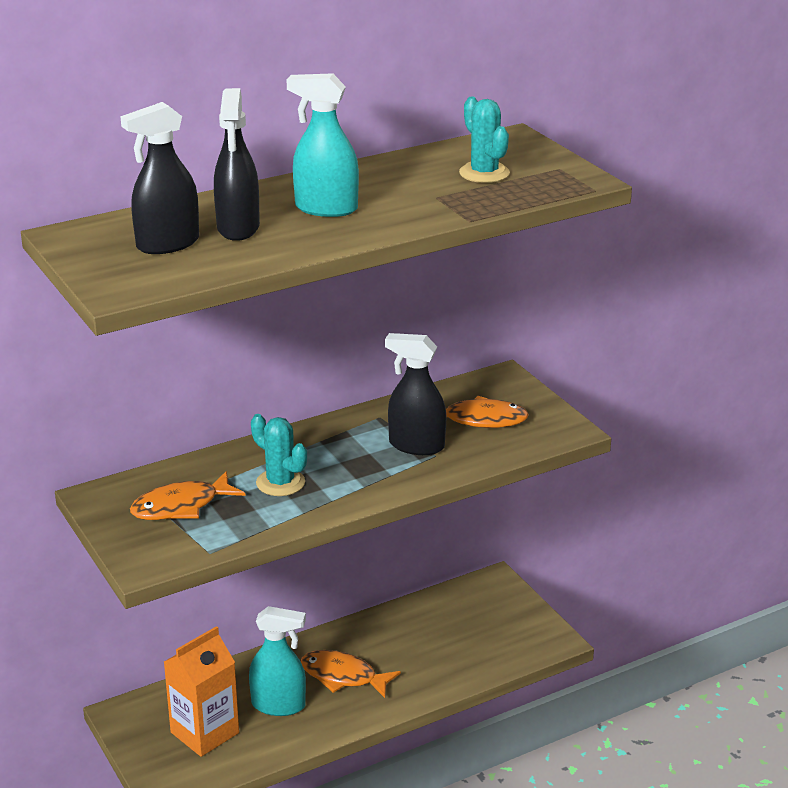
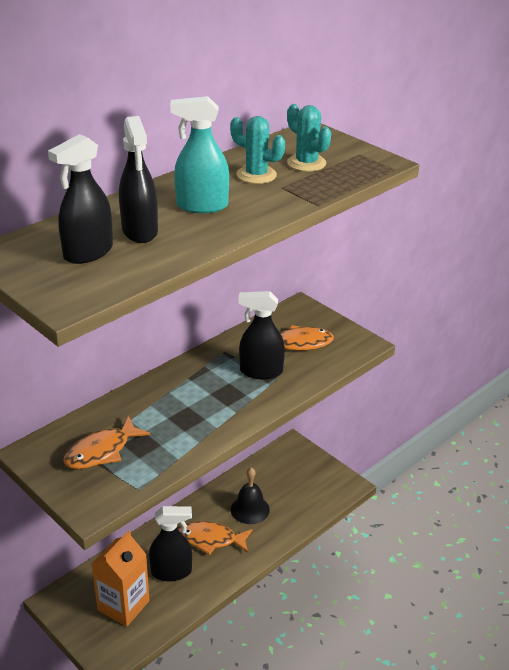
camera: 15 degrees left, 5 degrees up
(279, 705) = (171, 572): turquoise spray bottle -> black spray bottle
(280, 483) = (171, 418): turquoise cactus -> turquoise cactus (256, 175)
(408, 649) = (250, 509): none -> black bell

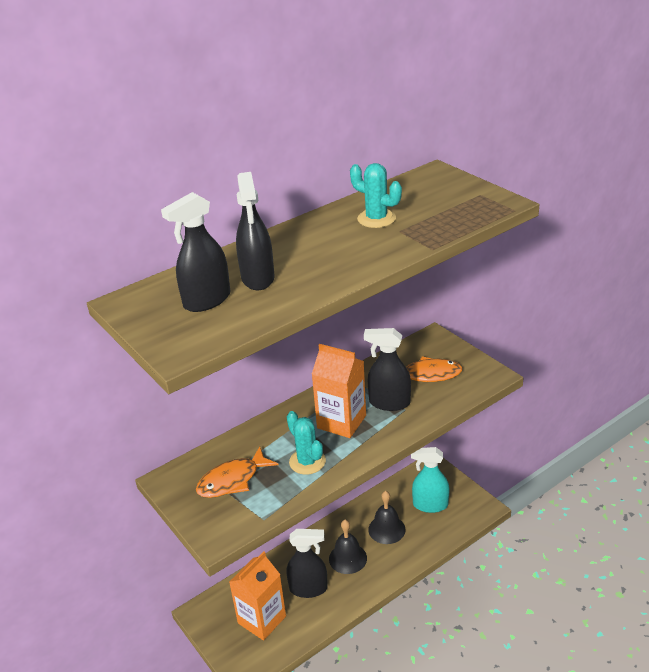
camera: 10 degrees right, 0 degrees up
(201, 206) = (319, 252): turquoise spray bottle -> turquoise spray bottle (430, 505)
(211, 540) = (347, 558): orange fish -> black bell
(212, 391) = (341, 422): none -> orange carton
(306, 163) = (427, 205): turquoise cactus -> turquoise cactus (307, 461)

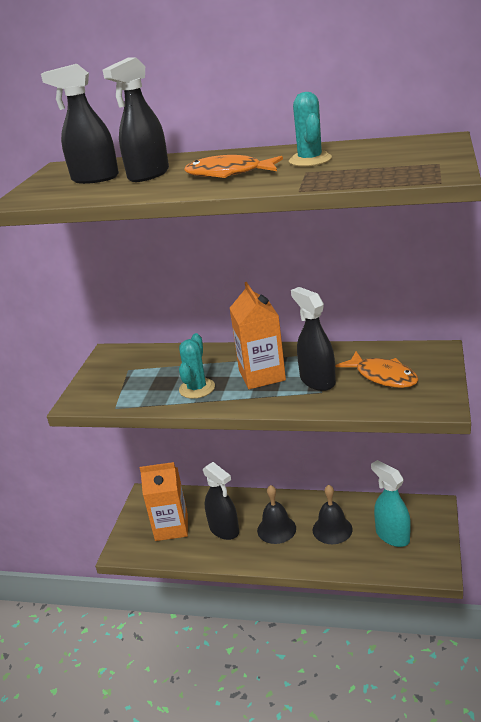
camera: 50 degrees right, 5 degrees down
(232, 480) = (138, 374): orange fish -> orange fish (228, 174)

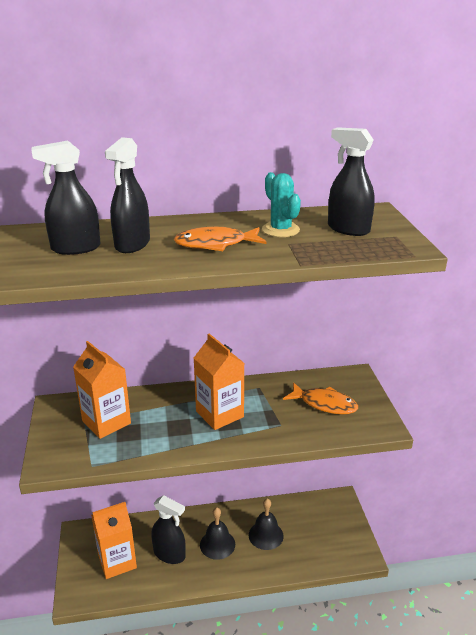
camera: 25 degrees left, 0 degrees up
(148, 372) = (106, 422): none -> orange carton
(197, 388) = (165, 435): turquoise cactus -> none
(317, 381) = (272, 414): black spray bottle -> black spray bottle (348, 229)
(392, 535) = (317, 531): turquoise spray bottle -> none

